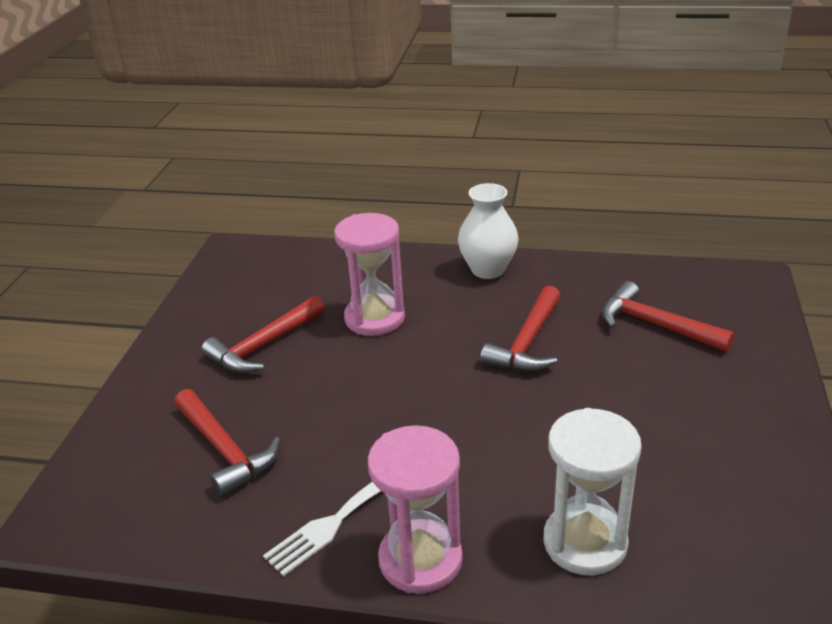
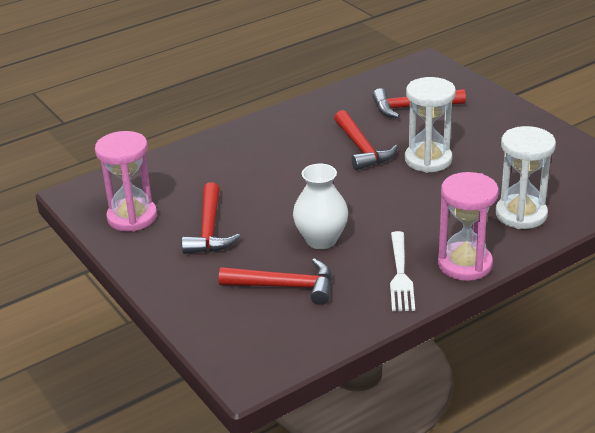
camera: 45 degrees left, 0 degrees up
(374, 318) = (253, 181): pink hourglass -> pink hourglass (132, 217)
(488, 269) = (277, 123): white vase -> white vase (321, 240)
(579, 398) = (428, 160): none -> white hourglass

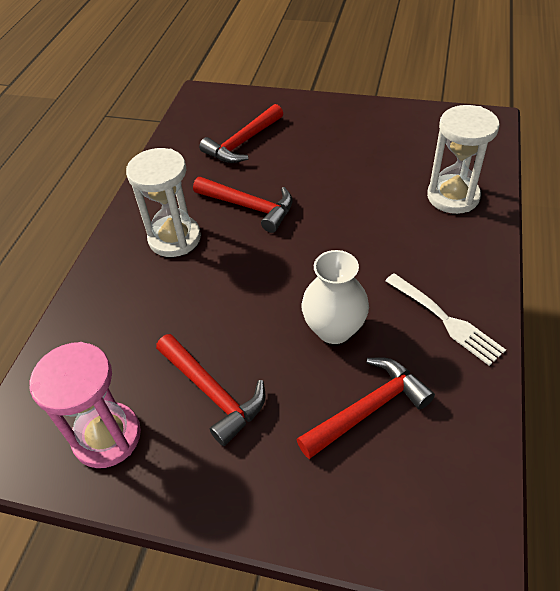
camera: 40 degrees left, 15 degrees up
(428, 160) = (318, 186): white hourglass -> white hourglass (174, 238)
(465, 264) = (477, 273): pink hourglass -> none

